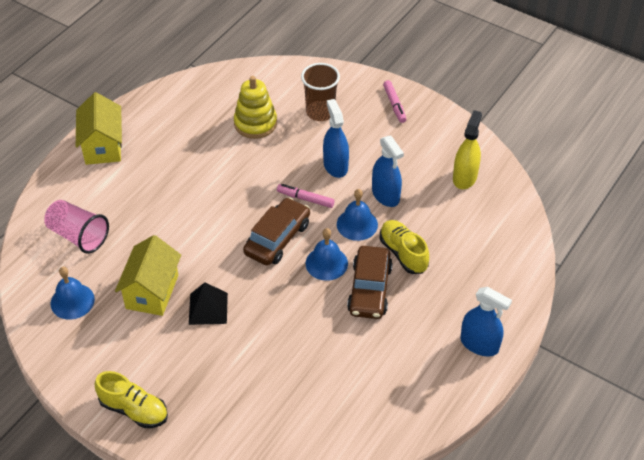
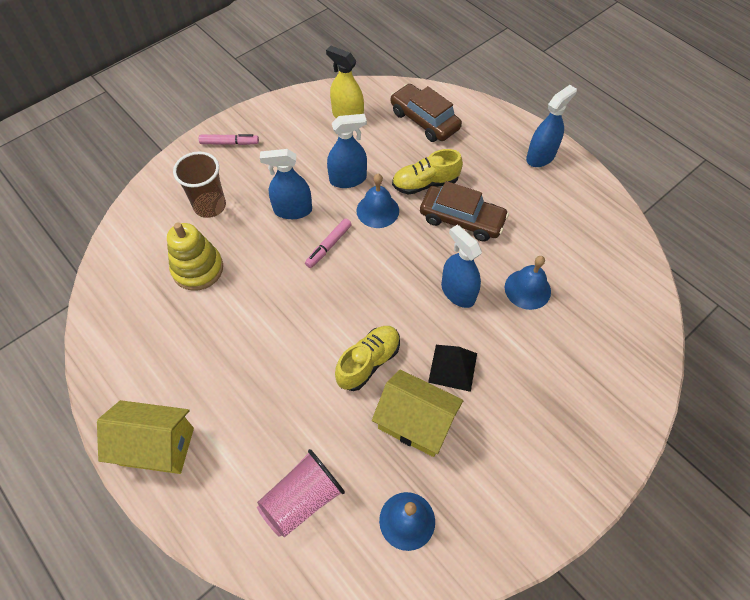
camera: 75 degrees left, 10 degrees up
(134, 410) = (576, 468): yellow shoe -> yellow shoe (368, 362)
(277, 238) = (375, 282): brown car -> brown car (424, 120)
(285, 300) = (458, 292): none -> blue spray bottle
(326, 263) = (420, 247): blue bell -> blue bell (527, 289)

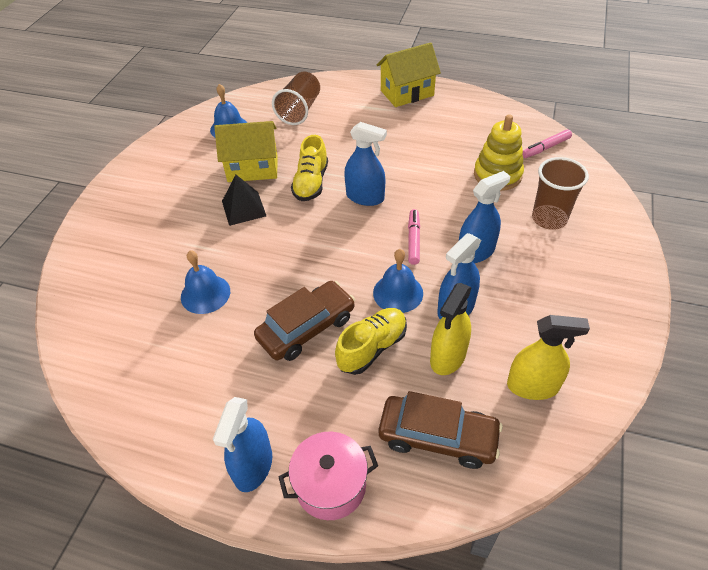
camera: 150 degrees right, 10 degrees down
(229, 143) = (610, 281): pink marker -> pink marker (545, 148)
(302, 499) = (299, 110): pink cup -> brown cup
(381, 154) = (448, 357): none -> yellow spray bottle
(458, 292) = (270, 260): blue spray bottle -> blue spray bottle (365, 197)
(461, 219) = (306, 328): brown car -> brown car turned 150 degrees clockwise
(500, 128) = (330, 485): none -> pink pot

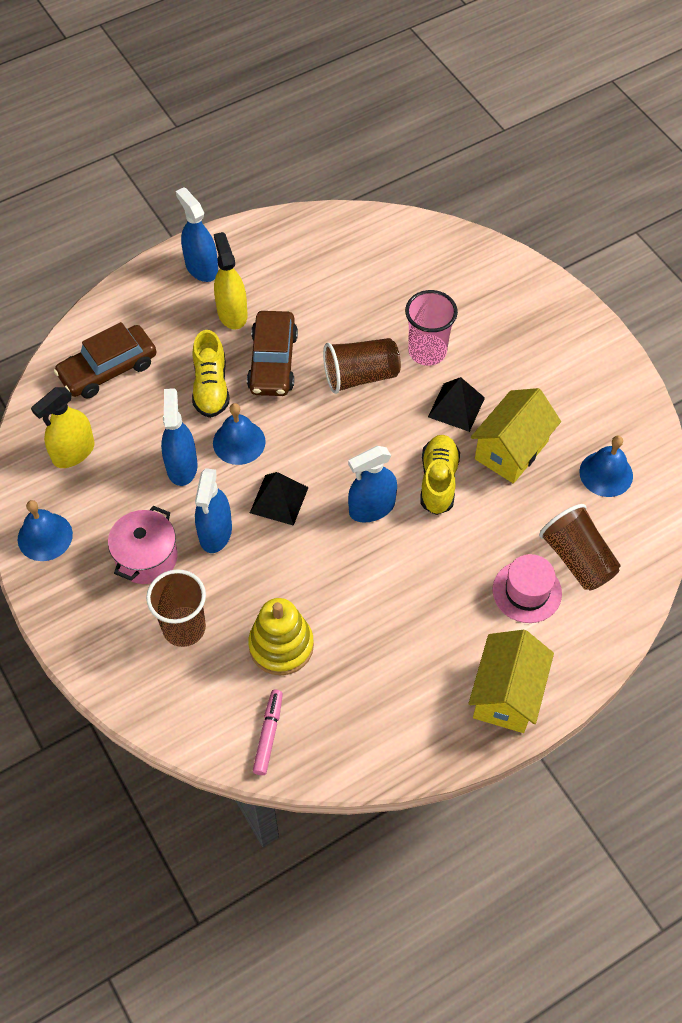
camera: 130 degrees right, 10 degrees up
(205, 294) = (377, 323): blue bell -> blue bell (45, 536)
(207, 250) = (427, 351): none -> pink cup
(266, 269) = (360, 376): none -> brown cup
(311, 183) = (438, 481): yellow shoe -> yellow shoe turned 45 degrees clockwise
(330, 485) = (145, 295): pink pot -> pink pot (146, 557)
(342, 115) = (527, 591): none -> pink hat
(413, 240) = (279, 500): pink marker -> black pyramid
(448, 357) = (151, 424): yellow spray bottle -> yellow spray bottle (232, 313)

